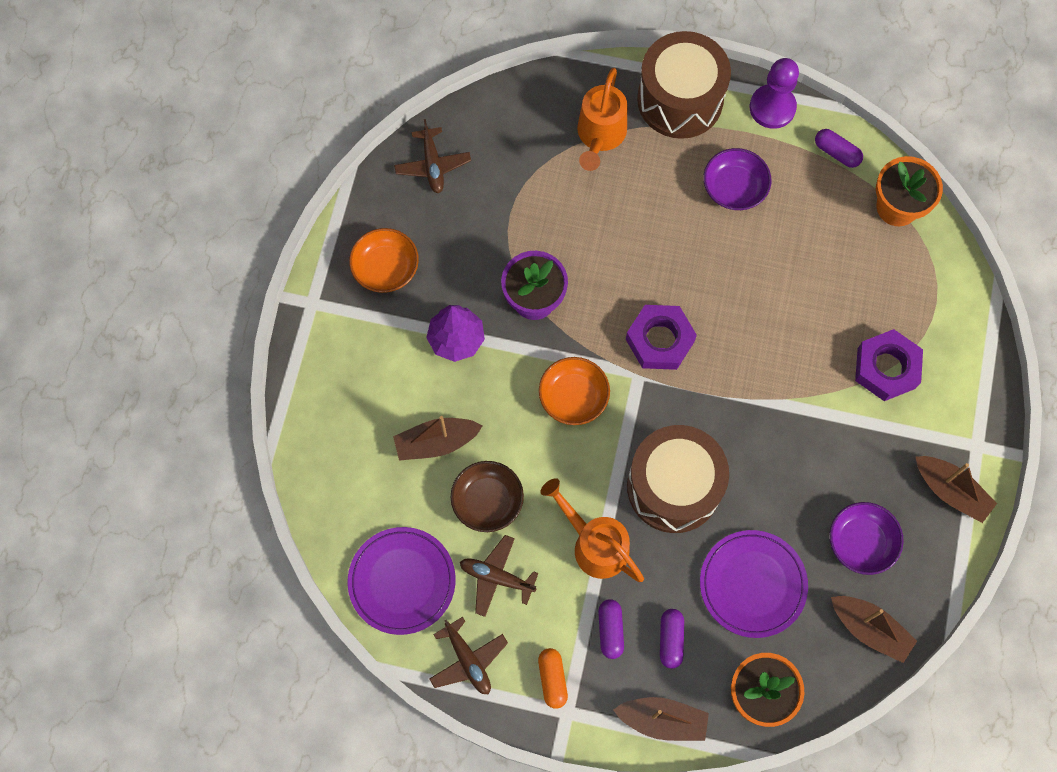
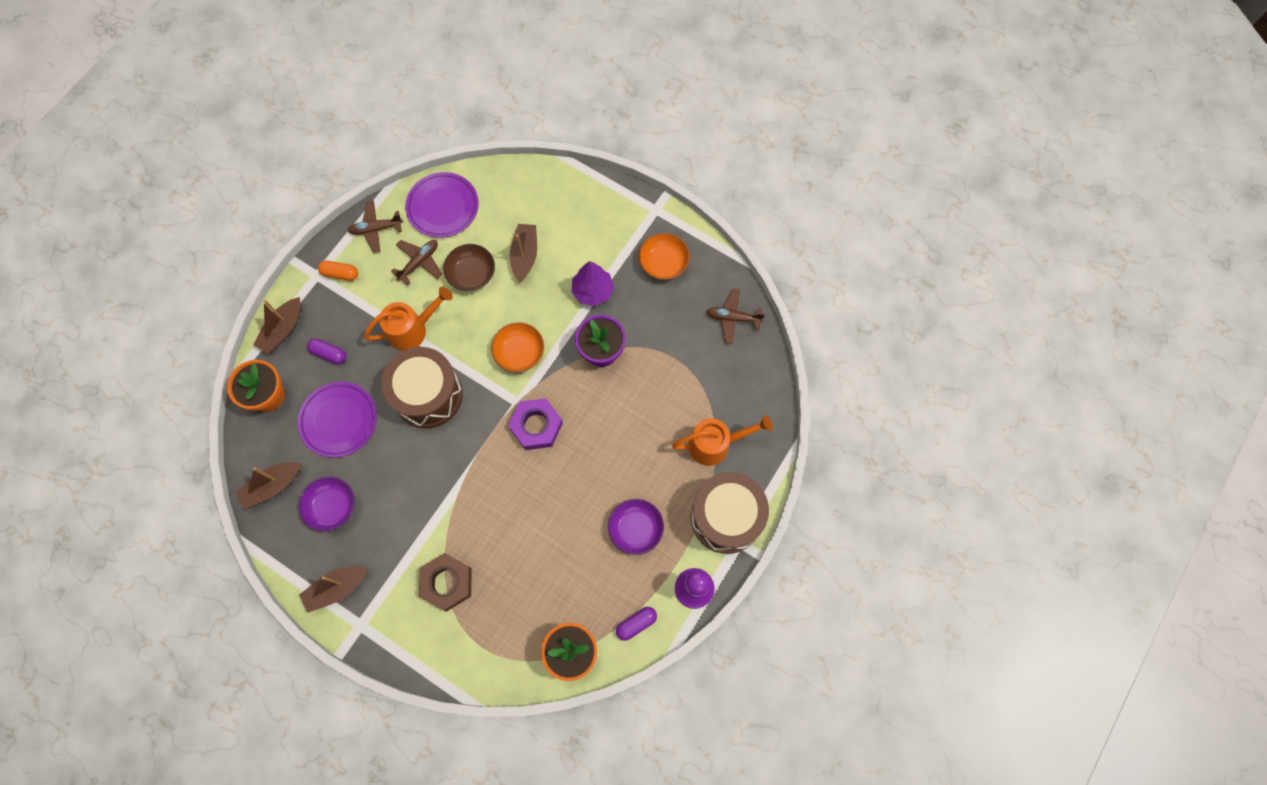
camera: 110 degrees right, 0 degrees up
(600, 136) = (715, 444): orange watering can -> orange watering can turned 135 degrees clockwise
(610, 630) = (353, 319): purple capsule -> none
(886, 368) = (447, 583): purple nut -> brown nut

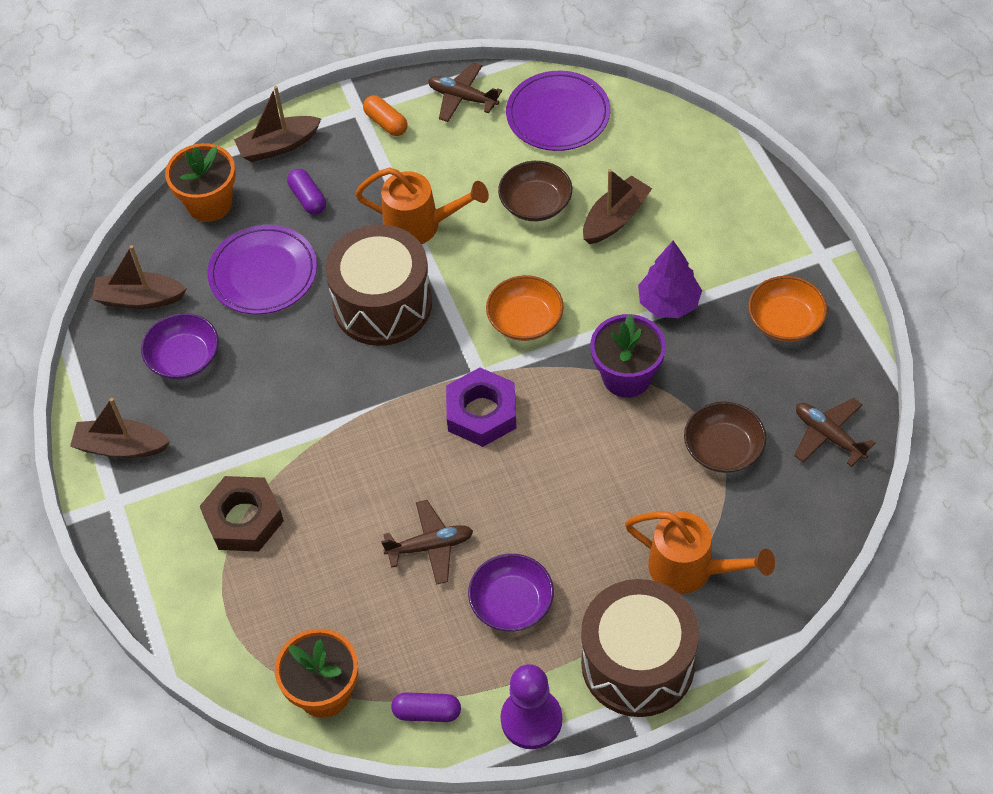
camera: 40 degrees right, 15 degrees down
(419, 262) = (484, 159): brown plane -> brown plane (430, 546)
(683, 362) = (723, 449): none -> brown bowl

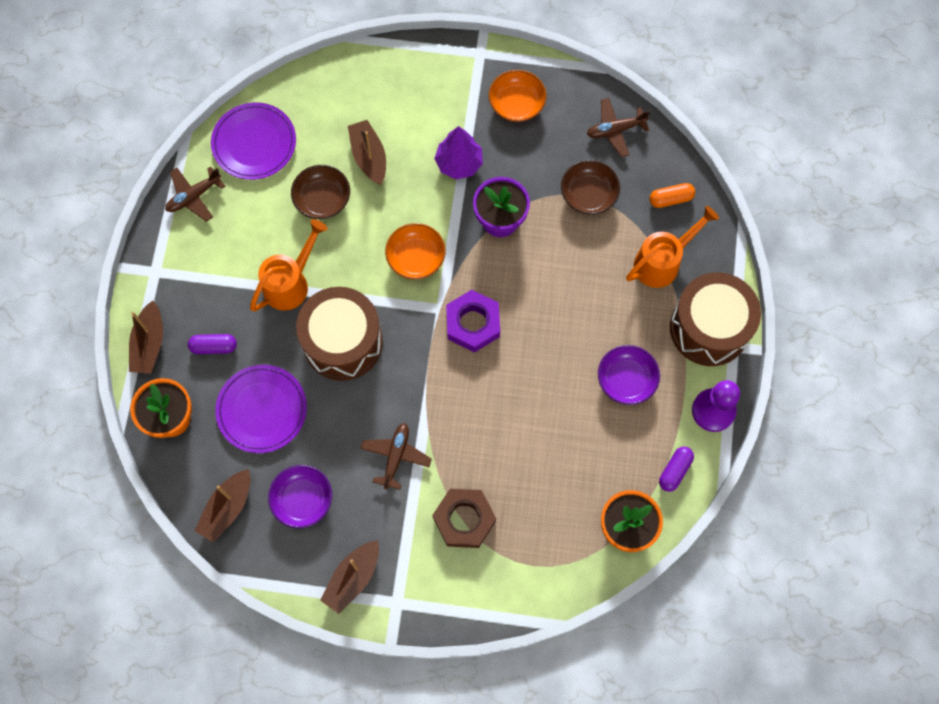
camera: 65 degrees left, 15 degrees up
(386, 123) = (180, 259): orange capsule -> orange capsule (670, 199)
(430, 546) = (556, 408): brown plane -> brown plane (396, 456)

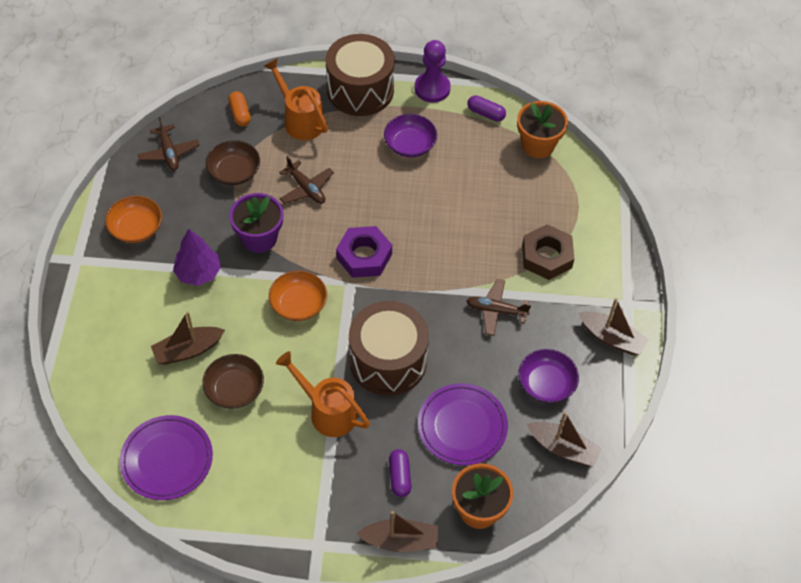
camera: 95 degrees left, 15 degrees down
(194, 196) = (229, 514): brown plane -> brown plane (306, 188)

